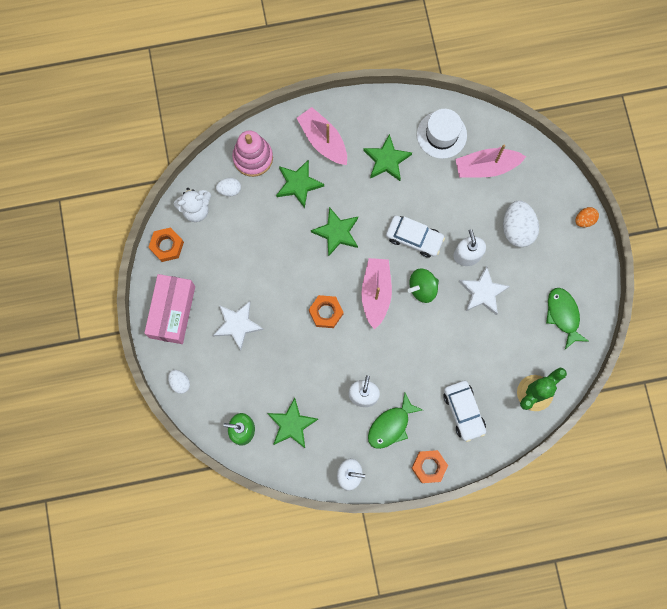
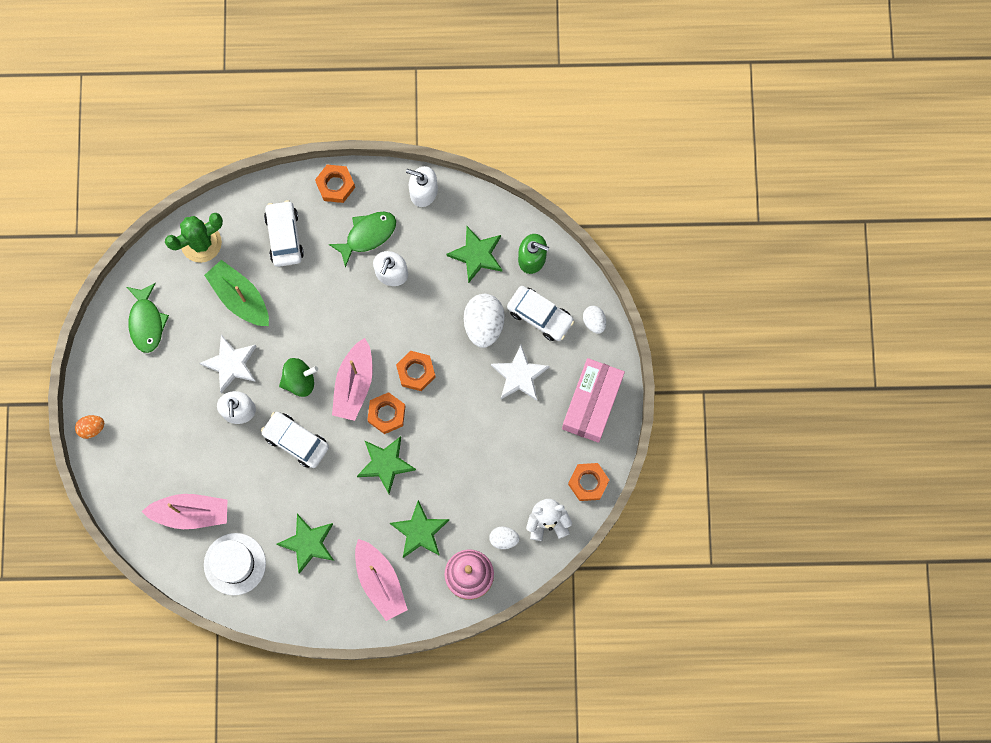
camera: 170 degrees left, 0 degrees up
(228, 380) = (540, 315): none -> white car
(344, 273) = (386, 414): none -> orange nut
(489, 350) = (240, 297): none -> green boat
(517, 229) = (173, 431): white egg -> white egg (484, 324)

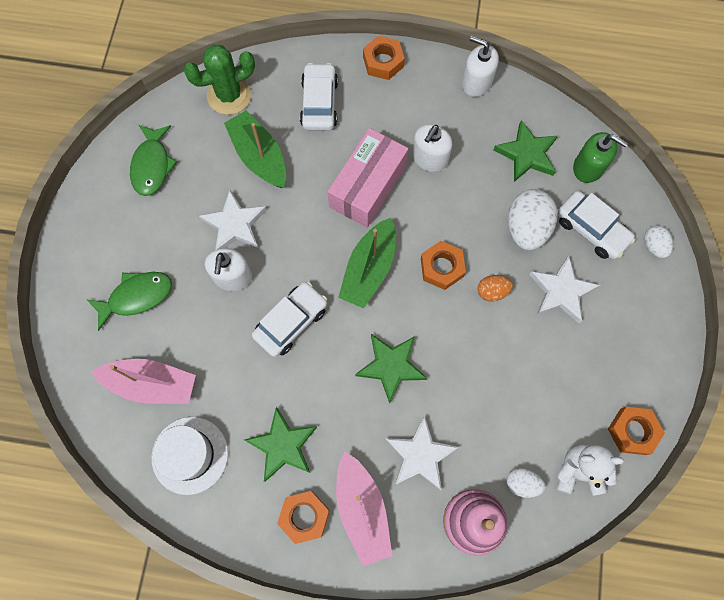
camera: 10 degrees right, 5 degrees down
(92, 428) = (63, 268): orange egg -> orange egg (492, 291)
(296, 441) = (291, 322): white car -> white car turned 90 degrees clockwise
(299, 380) = (307, 255): green spinning top -> none
(354, 384) = (369, 269): pink boat -> green boat
(367, 235) = (409, 116): green fish -> green fish (136, 297)
(386, 414) = (401, 309): orange nut -> orange nut (304, 516)
(420, 531) = (420, 455): green star -> white star
(592, 403) = (644, 337): pink box -> pink box (368, 186)

